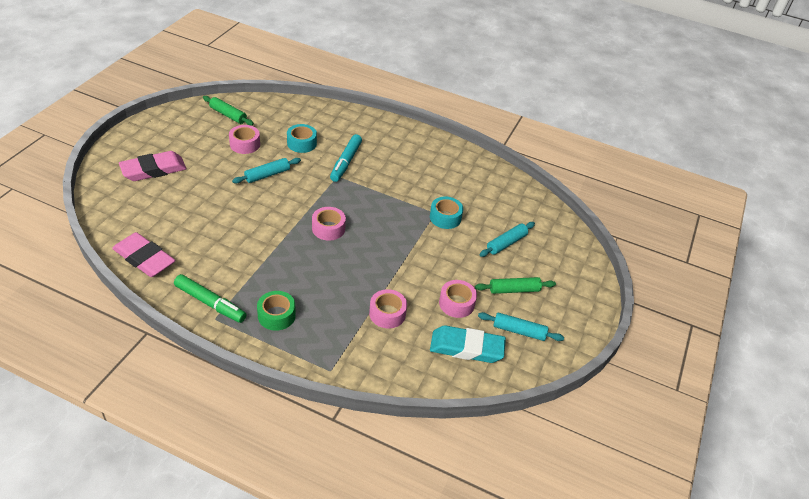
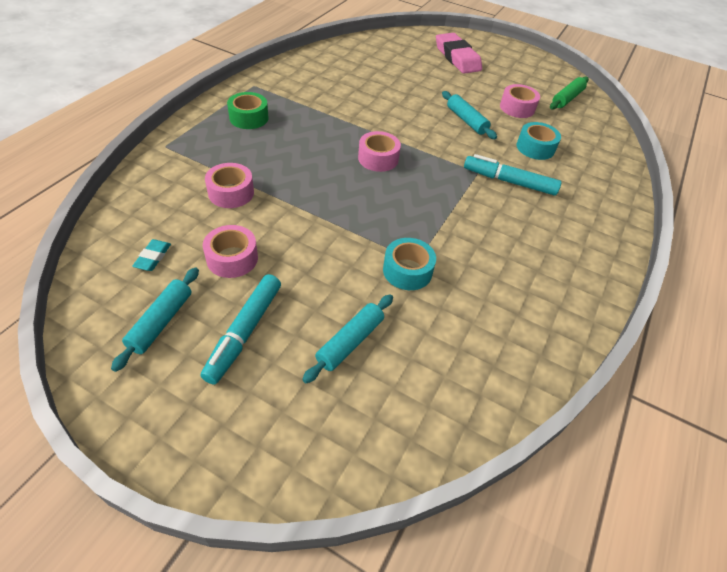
camera: 95 degrees right, 5 degrees up
(144, 258) = (334, 54): pink eraser -> none
(210, 303) = (273, 83): green marker -> none
(466, 348) = (153, 257): turquoise eraser -> turquoise eraser, size x0.45
(506, 243) = (350, 342): turquoise rolling pin -> turquoise rolling pin turned 75 degrees clockwise
(514, 290) = (244, 332): green rolling pin -> turquoise marker

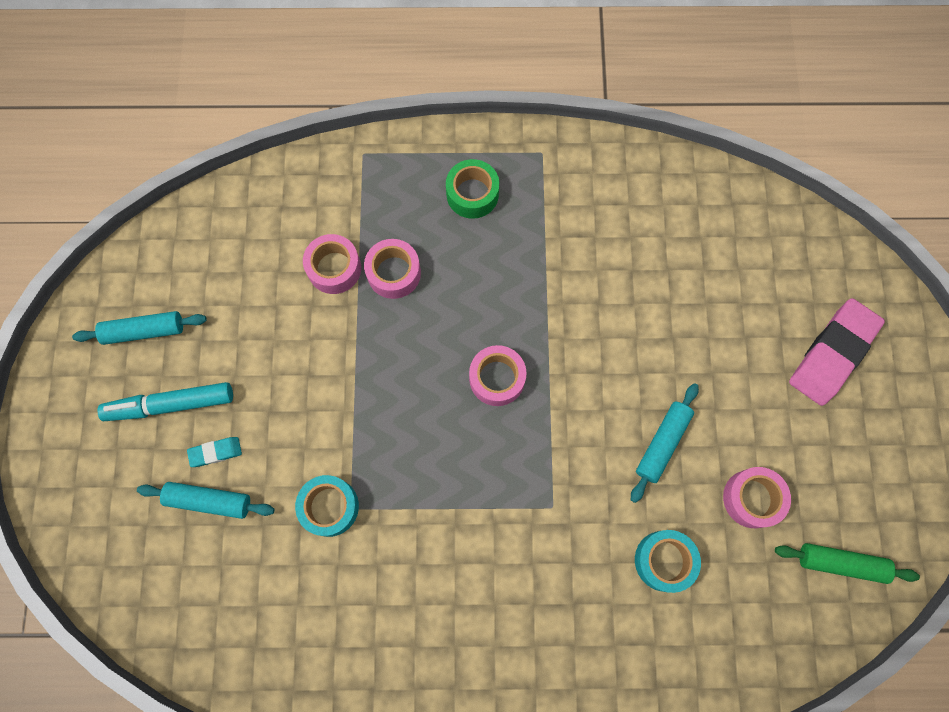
camera: 65 degrees right, 25 degrees up
(153, 257) = (208, 268): turquoise eraser -> turquoise eraser (215, 452)
(232, 258) = (247, 334): pink tape -> pink tape (394, 273)
(509, 181) = (560, 554): turquoise marker -> none

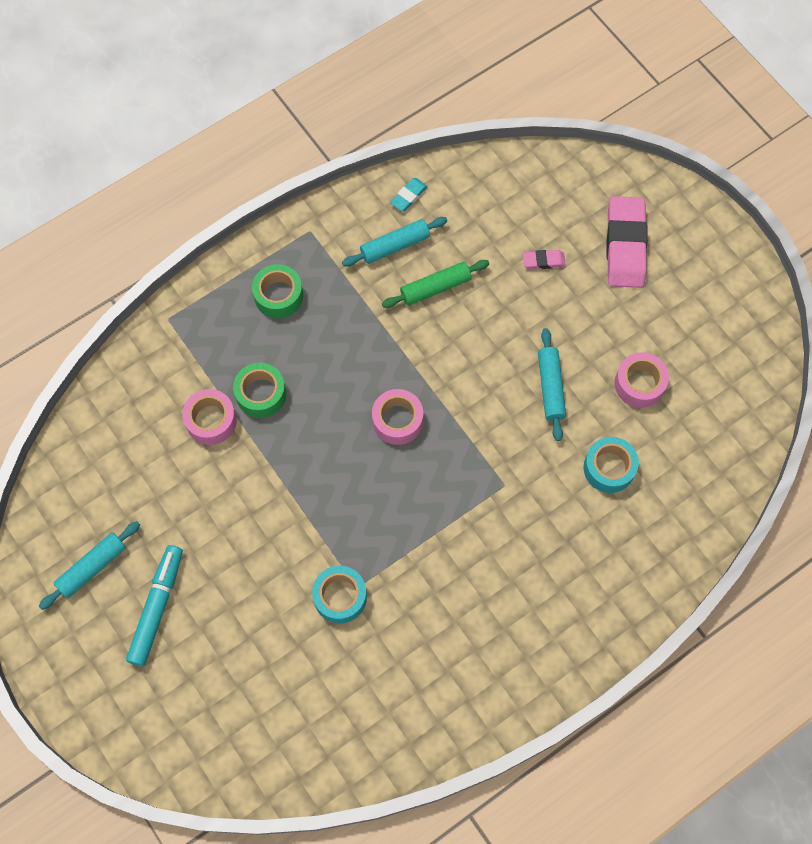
camera: 35 degrees left, 5 degrees down
(170, 404) = (157, 607): turquoise marker -> turquoise marker turned 150 degrees clockwise
(209, 500) = (243, 656): turquoise rolling pin -> turquoise rolling pin (395, 246)
(215, 452) = (221, 618): turquoise eraser -> turquoise eraser (409, 196)
(394, 273) = (261, 394): pink tape -> green tape
(740, 318) = (543, 261): none -> pink eraser
(841, 563) = (728, 387): green rolling pin -> green rolling pin (435, 288)

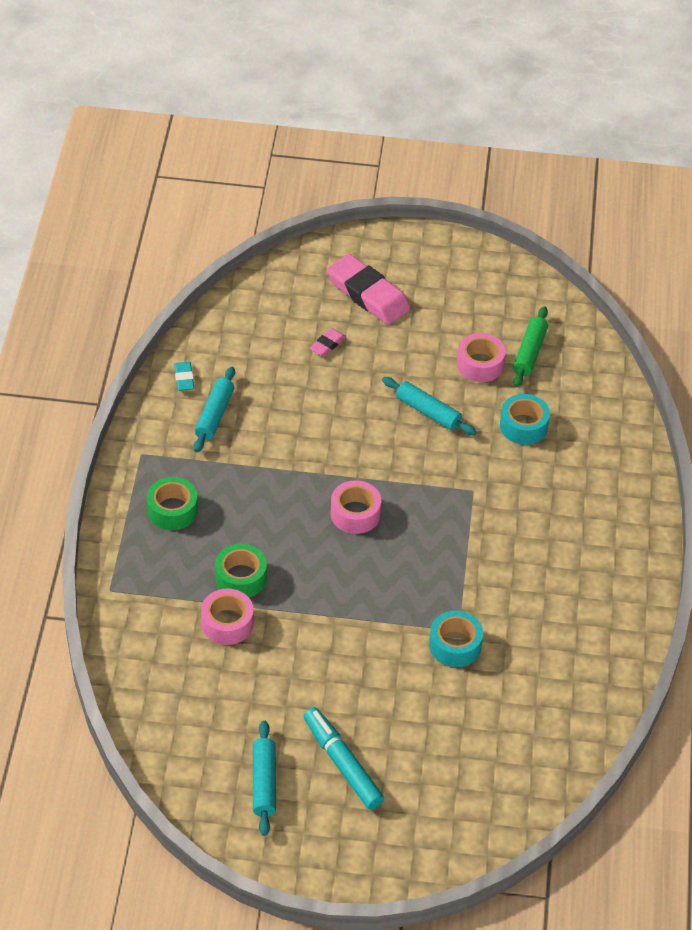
camera: 50 degrees left, 20 degrees down
(435, 288) = (276, 417): green rolling pin -> green rolling pin (529, 352)

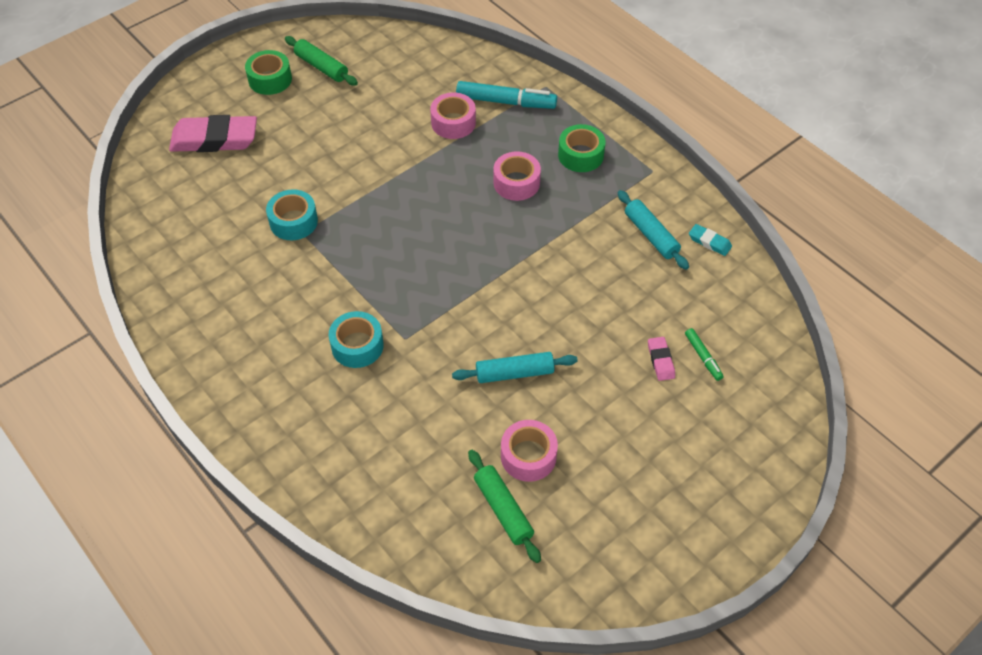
camera: 135 degrees right, 5 degrees up
(241, 578) = (482, 152): green tape -> green tape (270, 79)
(264, 783) = (321, 67): turquoise rolling pin -> green rolling pin
(299, 325) = (703, 357): none -> green marker
(342, 763) = (287, 107): turquoise marker -> turquoise marker (506, 102)
(355, 514) = (465, 250): pink tape -> pink tape (516, 183)
(368, 294) = (697, 438): pink eraser -> pink eraser (214, 139)
(523, 426) = (428, 429): turquoise tape -> turquoise tape (357, 346)

